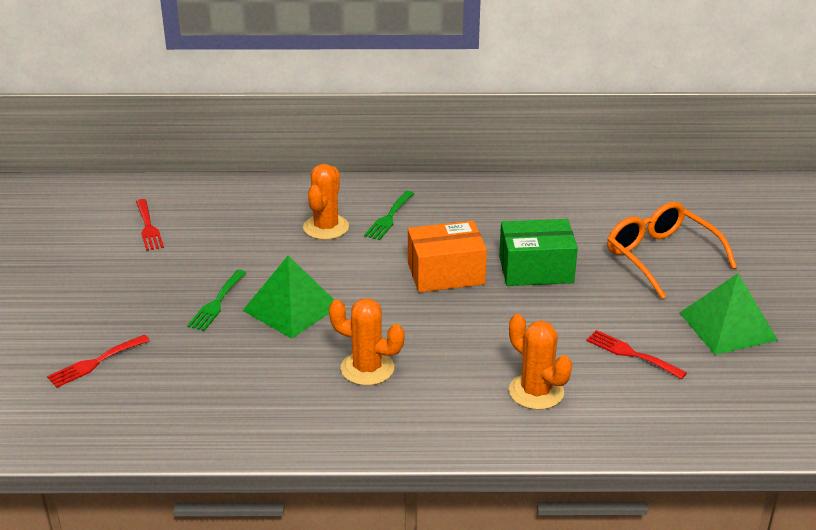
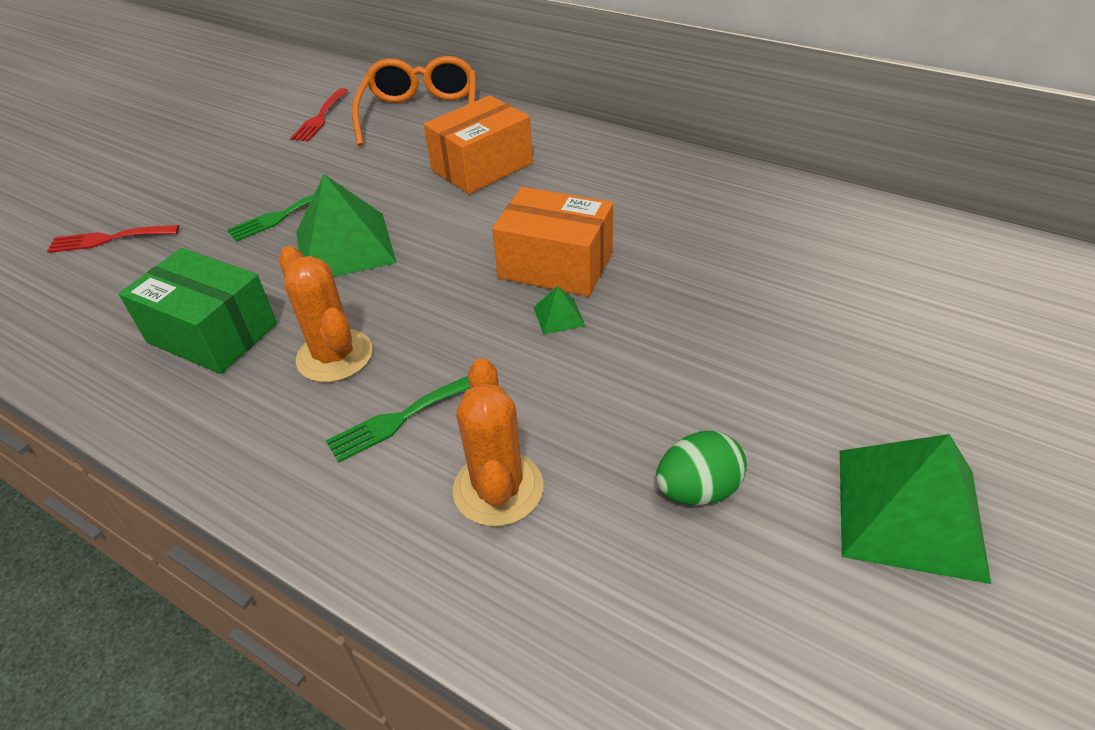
camera: 35 degrees right, 10 degrees up
(326, 227) = (482, 167): orange cactus -> orange box
(389, 218) = (561, 176): green fork -> green fork (400, 418)
(478, 301) = (559, 316): none -> green pyramid
(536, 269) = (677, 300): green box -> green box (212, 333)
(631, 354) = (698, 490): red fork -> green egg
(660, 257) = (884, 345): orange glasses -> orange glasses (421, 114)

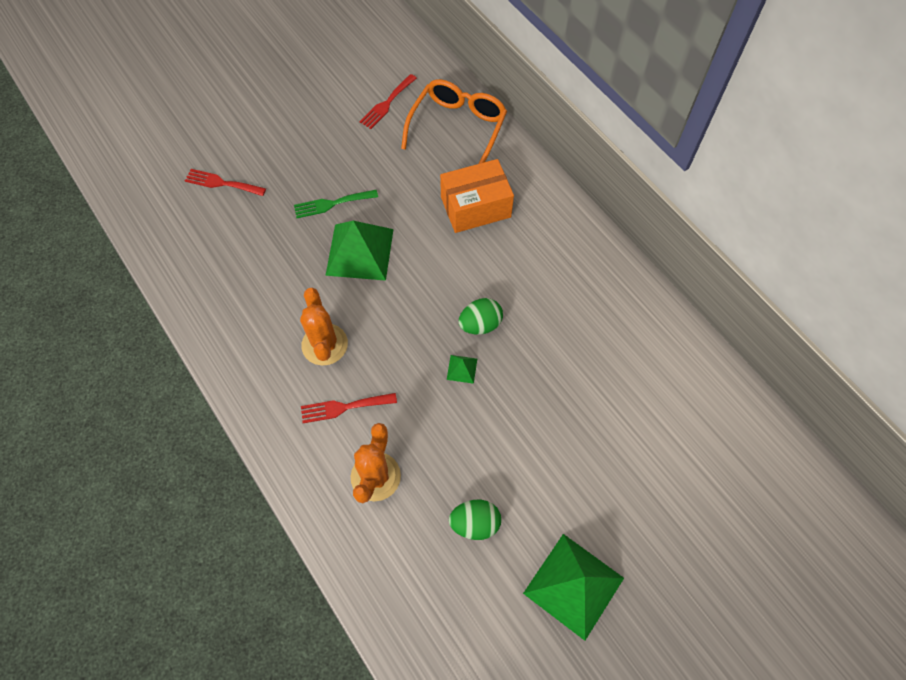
camera: 20 degrees right, 20 degrees up
(212, 333) = (263, 296): green box -> none
(400, 418) = (344, 407): green fork -> red fork
(556, 265) = (480, 324): orange box -> green egg

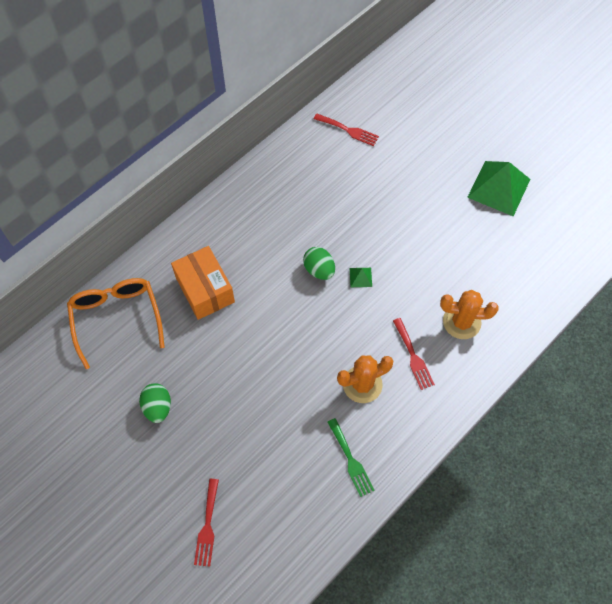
camera: 100 degrees left, 0 degrees up
(332, 204) = (218, 412): green fork -> green fork (351, 460)
(360, 251) = (266, 376): green pyramid -> none
(387, 103) = (90, 388): red fork -> red fork (348, 130)
(458, 128) = (116, 318): orange glasses -> orange glasses turned 60 degrees clockwise
(475, 523) = (476, 251): green egg -> green egg (158, 407)

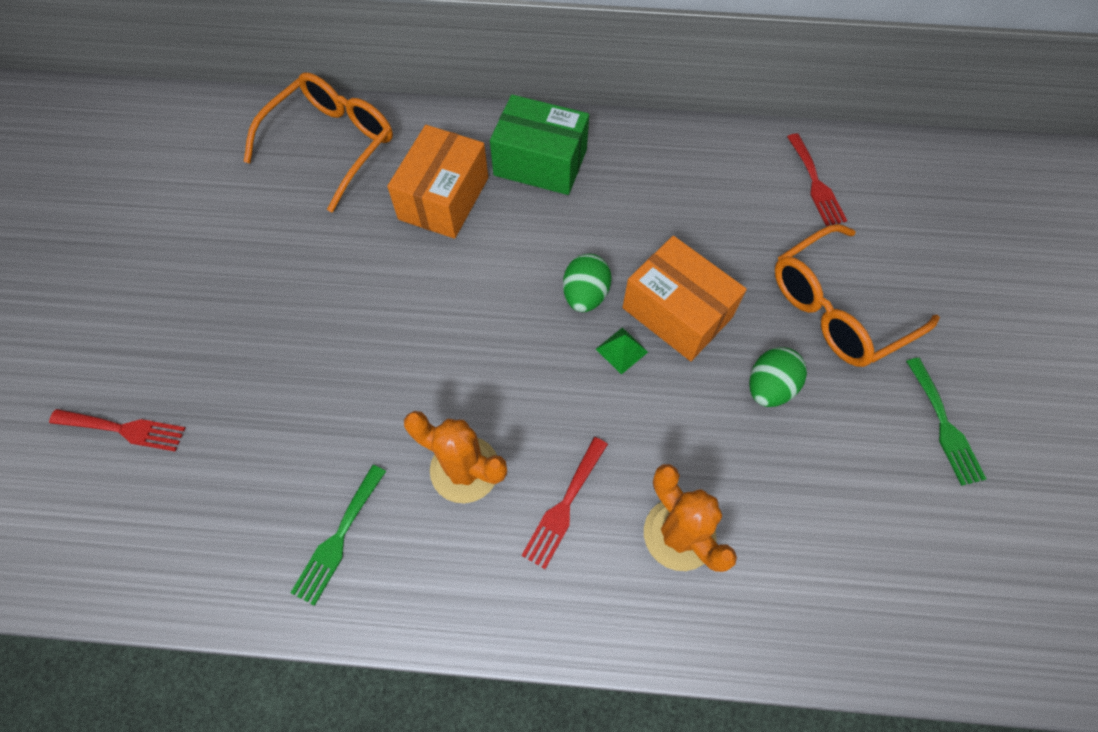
camera: 50 degrees right, 0 degrees up
(158, 407) = (249, 262): green egg -> green egg (769, 387)
(207, 526) = (124, 429): red fork -> red fork turned 135 degrees counterclockwise
(225, 231) = (540, 162): none -> green box
(362, 240) = (677, 312): none -> orange box
(416, 178) = (837, 309): none -> orange glasses
(499, 188) = (944, 426): green pyramid -> green fork

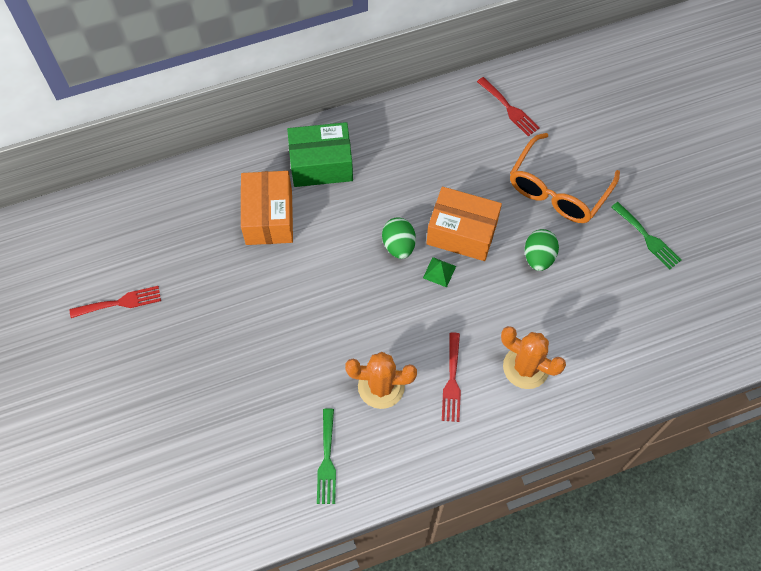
camera: 25 degrees left, 0 degrees up
(124, 429) = (146, 460): red fork -> red fork (120, 302)
(332, 144) = (166, 209): orange glasses -> none

